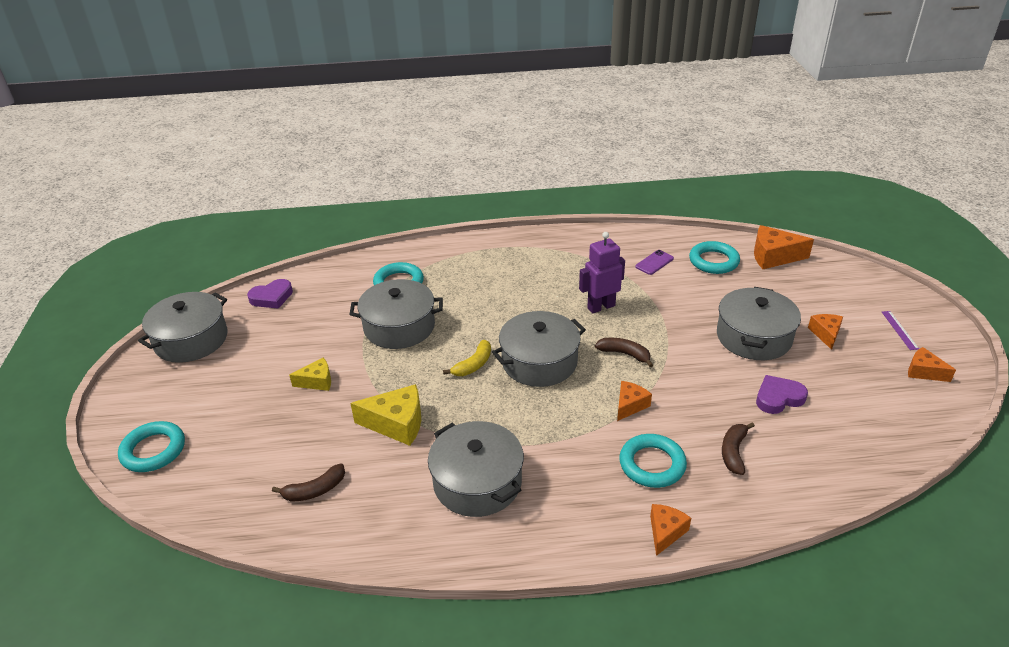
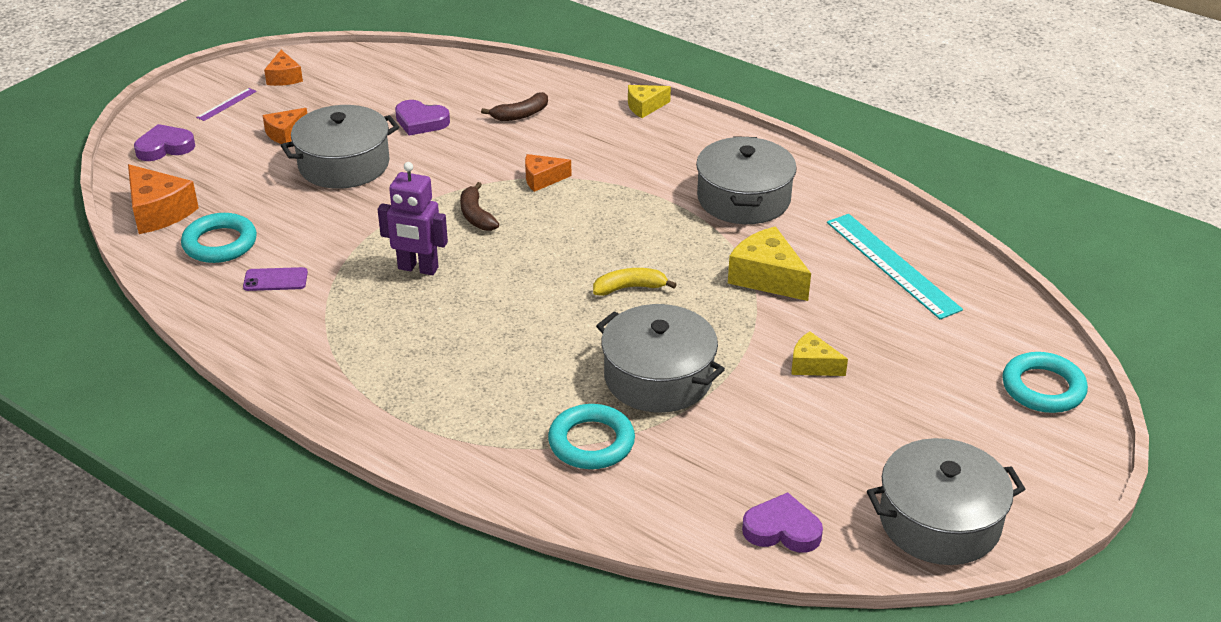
camera: 140 degrees left, 0 degrees up
(315, 490) = (892, 265): brown banana -> turquoise ruler
(539, 362) = (563, 254): grey pot -> none
(652, 464) = (592, 139): turquoise ring -> none
(665, 532) = (645, 107): orange cheese -> yellow cheese
(856, 285) = (165, 147): none -> purple heart

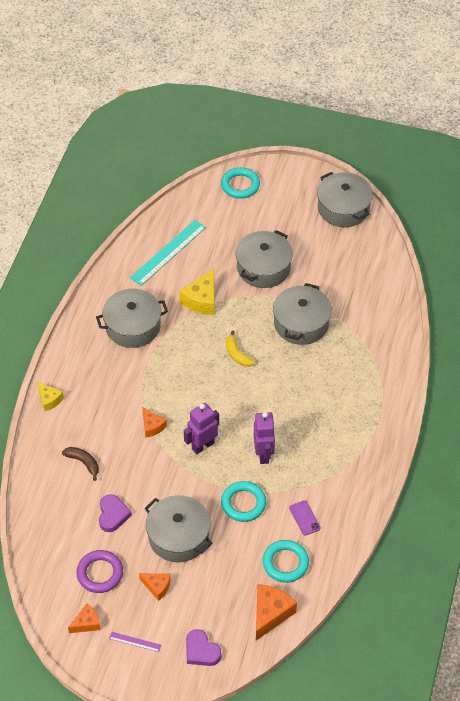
camera: 110 degrees left, 15 degrees up
(343, 97) = (100, 573): none -> purple ring
(476, 215) = (202, 445): brown banana -> purple robot
(591, 442) = (358, 335): turquoise ring -> turquoise ring (243, 503)
(782, 529) = (375, 256): purple heart -> none
(812, 365) = (263, 268): yellow cheese -> grey pot

